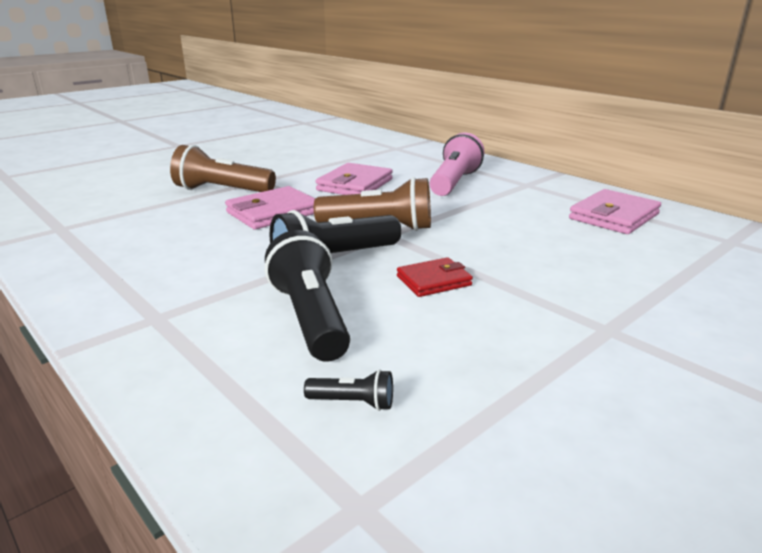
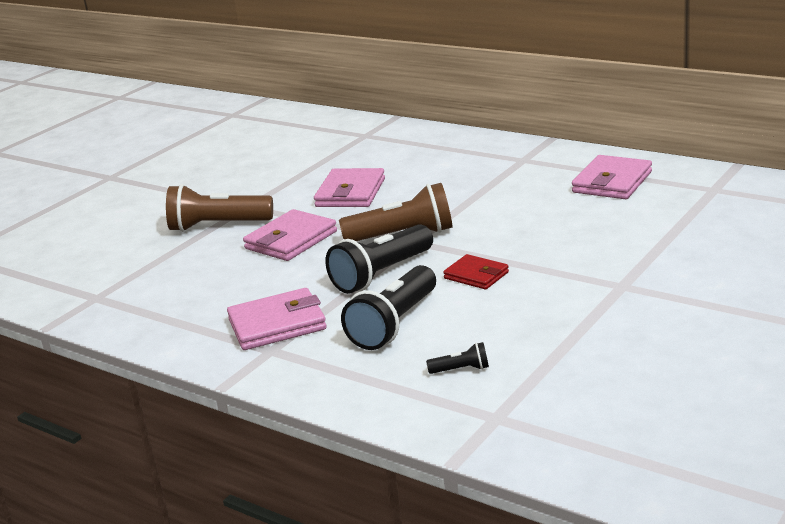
camera: 10 degrees left, 0 degrees up
(189, 290) = (277, 324): none -> pink wallet
(310, 318) = (394, 324): black flashlight -> black flashlight turned 120 degrees counterclockwise
(434, 281) = (476, 275): red wallet -> red wallet turned 75 degrees clockwise
(454, 182) = (450, 171): pink flashlight -> none

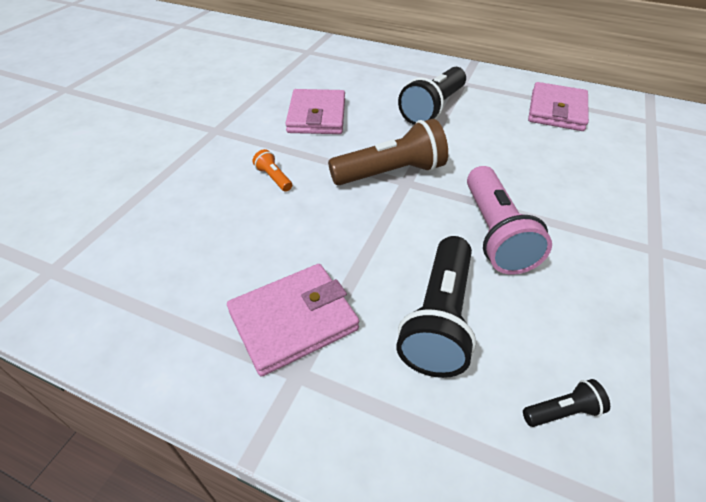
camera: 15 degrees left, 20 degrees up
(218, 226) = (188, 156): brown flashlight -> none
(291, 240) = (273, 178): pink wallet -> orange flashlight
(381, 274) = (390, 231): black flashlight -> black flashlight (433, 108)
(476, 275) = (494, 233): red wallet -> pink flashlight

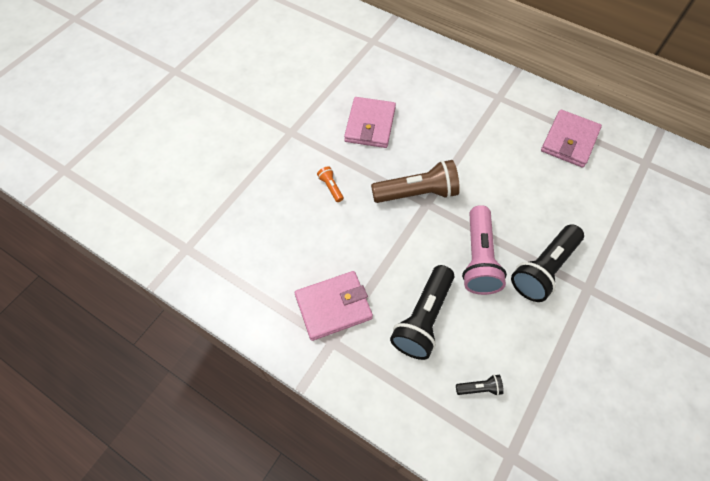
camera: 10 degrees right, 15 degrees up
(433, 108) = (465, 126): black flashlight -> black flashlight (543, 269)

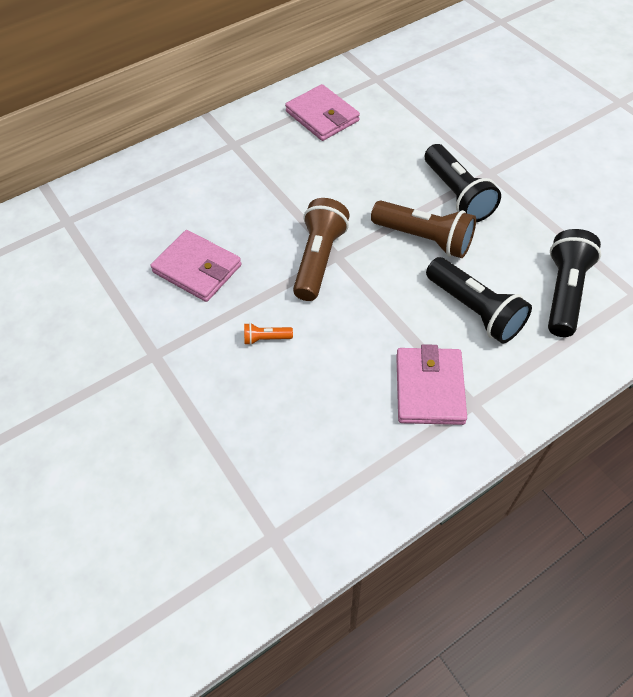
camera: 65 degrees left, 5 degrees down
(478, 258) = (424, 239): pink flashlight -> brown flashlight
(479, 388) = (564, 292): black flashlight -> black flashlight, size x2.26

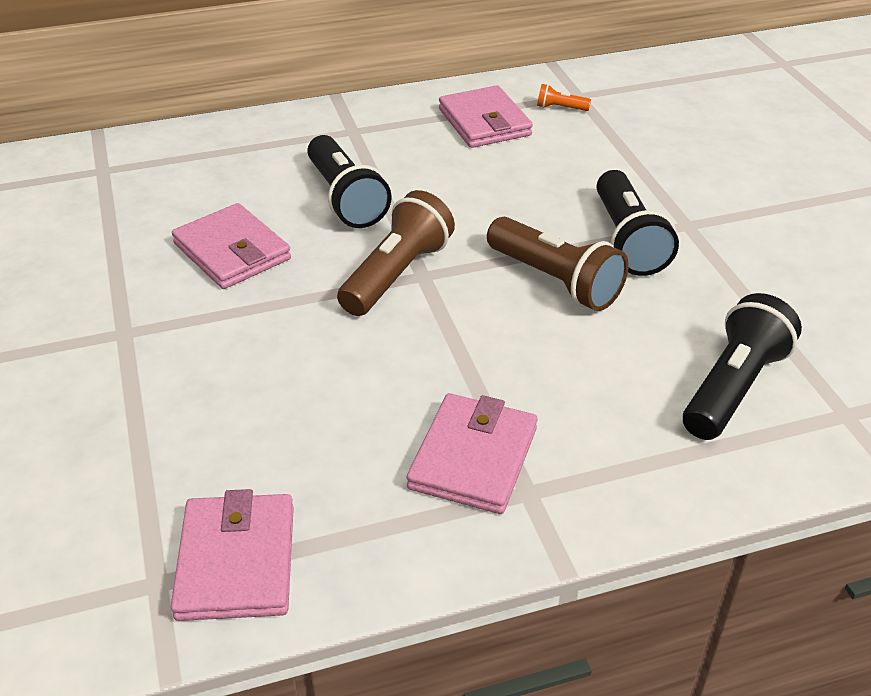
camera: 15 degrees right, 15 degrees down
(266, 338) = (277, 347): orange flashlight -> orange flashlight (560, 108)
(316, 506) = (236, 561): none -> pink wallet
(474, 310) = (587, 379): black flashlight -> black flashlight (345, 199)

